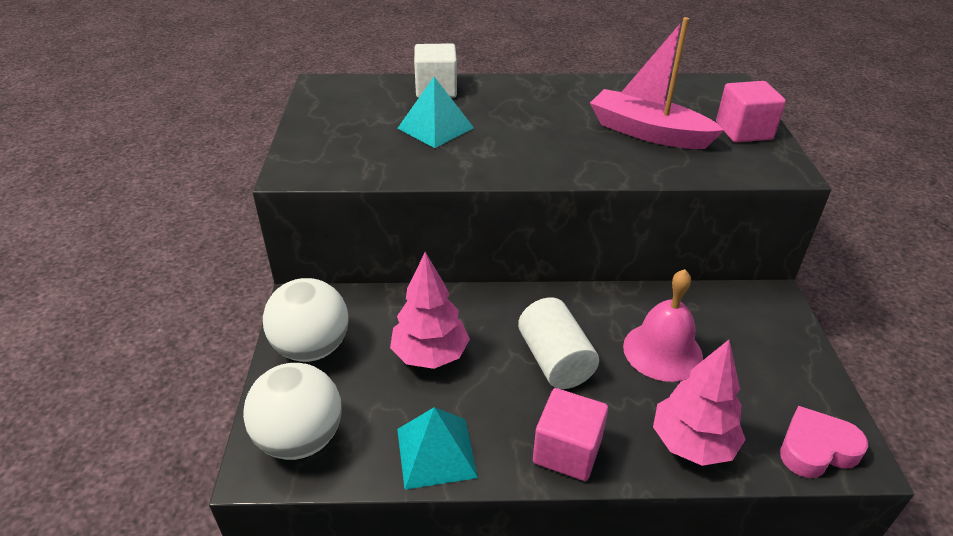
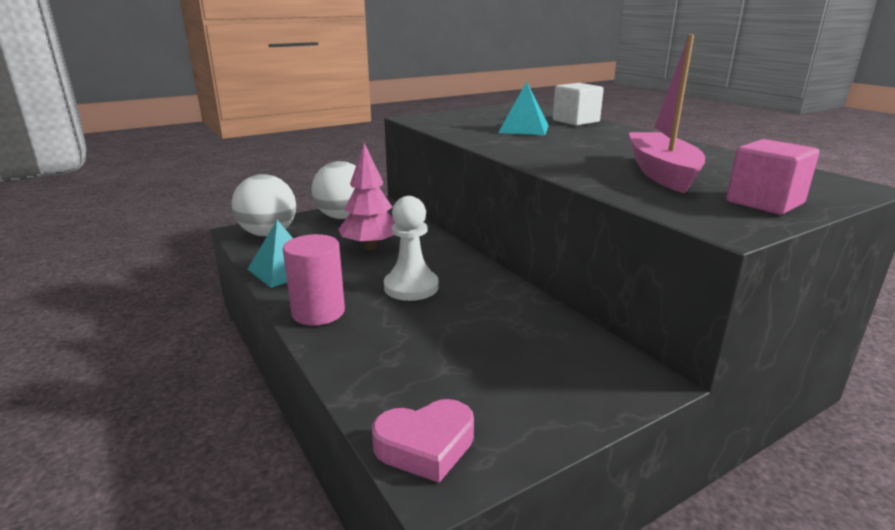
camera: 60 degrees right, 15 degrees down
(555, 360) = (411, 287): white cylinder -> white pawn
(567, 451) = (318, 312): pink cube -> pink cylinder
(662, 351) = (476, 330): pink bell -> none
(692, 443) = (370, 366): pink tree -> none
(816, 449) = (425, 446): pink heart -> pink heart turned 120 degrees clockwise

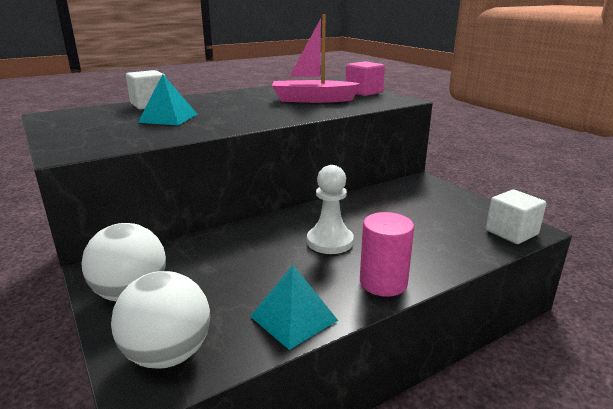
camera: 90 degrees left, 0 degrees up
(370, 247) = (238, 266): pink tree -> none
(425, 446) = (511, 232): pink heart -> white cube

